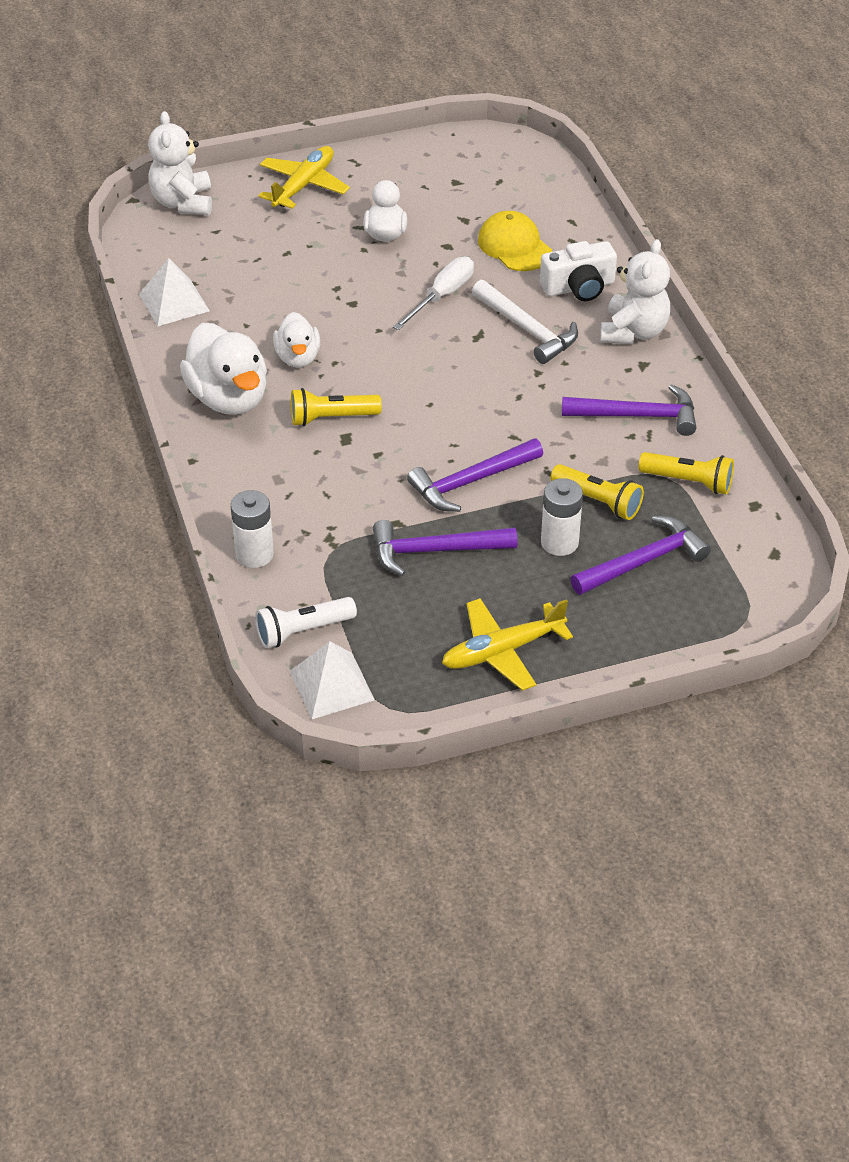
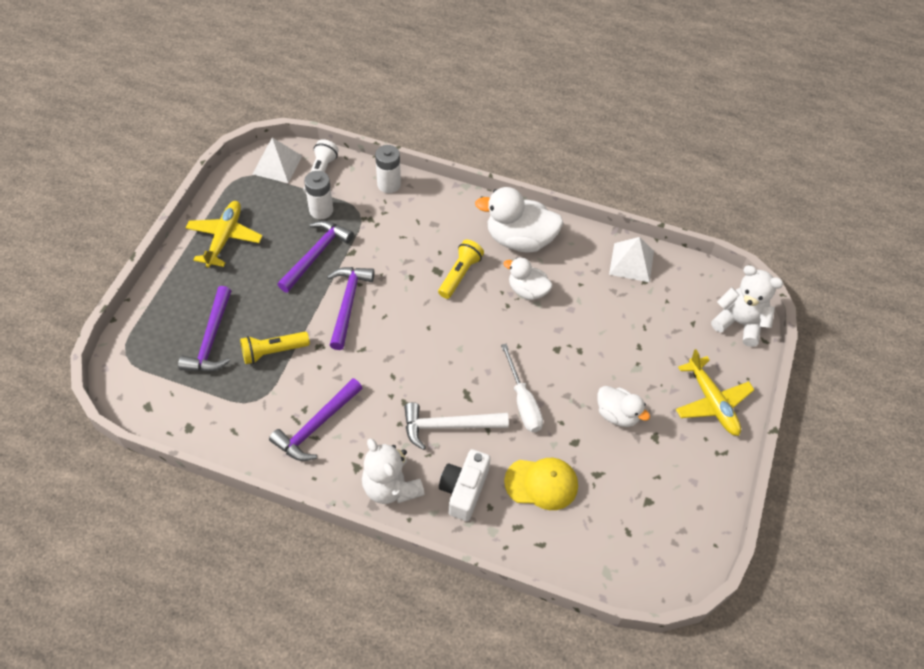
camera: 125 degrees right, 10 degrees up
(559, 542) = (264, 311): white battery -> white battery (321, 210)
(689, 481) = (240, 409): yellow flashlight -> none

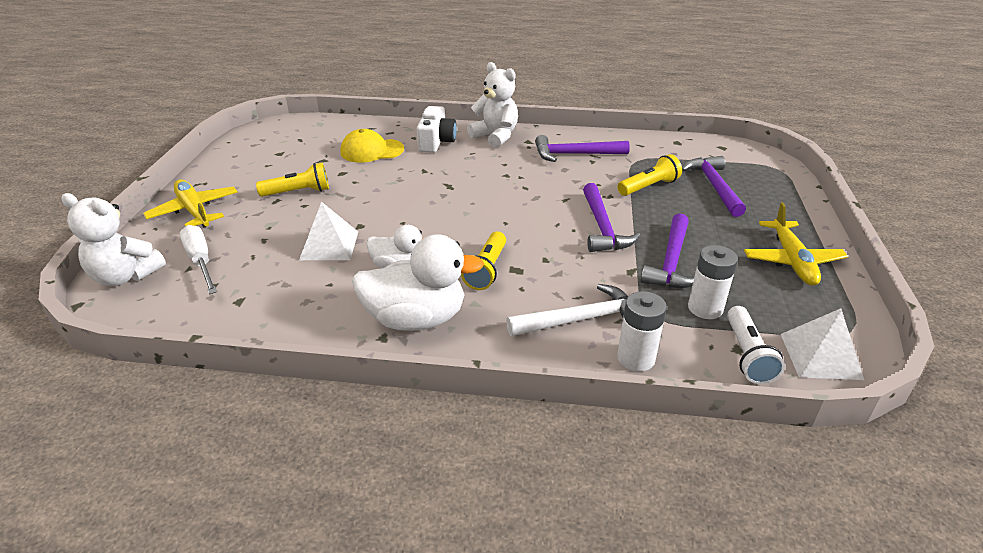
camera: 170 degrees right, 20 degrees down
(316, 426) = (575, 154): purple hammer -> purple hammer turned 120 degrees counterclockwise
(448, 426) = (460, 167): white hammer -> white hammer (580, 319)
(523, 401) = (393, 188): white screwdriver -> white screwdriver (201, 261)
(617, 414) = (298, 192): white duck -> yellow flashlight
(631, 262) = (253, 318): white pyramid -> white pyramid (329, 245)

